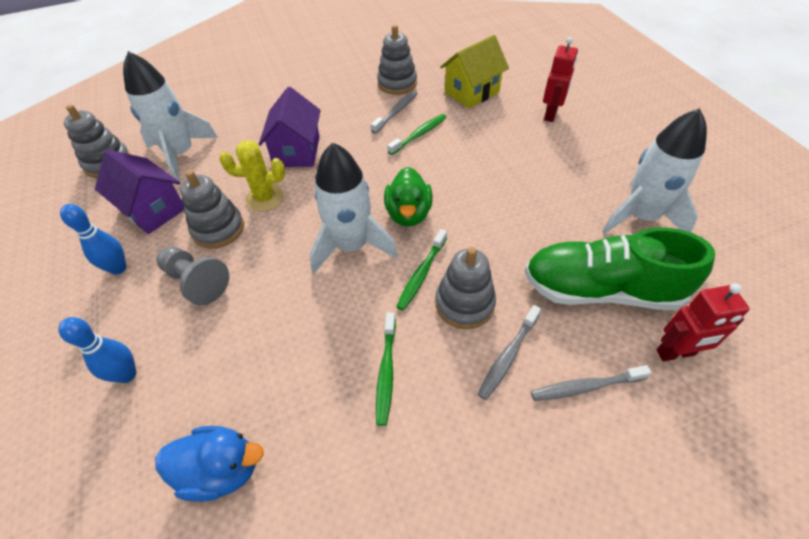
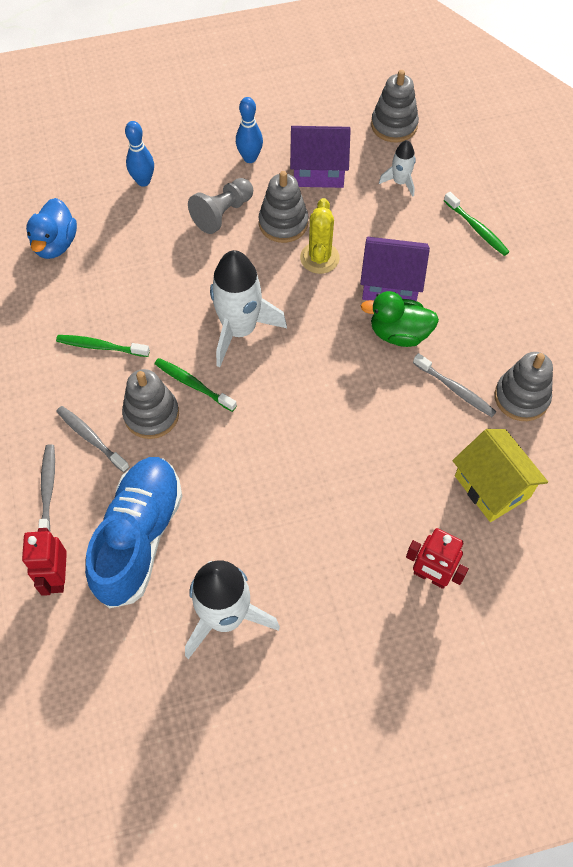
camera: 95 degrees right, 10 degrees up
(153, 210) = (318, 171): purple house -> purple house turned 45 degrees clockwise
(181, 154) = (400, 182): white rocket -> white rocket, size x0.50
(408, 214) = (273, 383): green duck -> green duck (399, 333)
(419, 134) = (406, 409): green toothbrush -> green toothbrush (477, 228)
(600, 290) = (139, 537): green shoe -> blue shoe

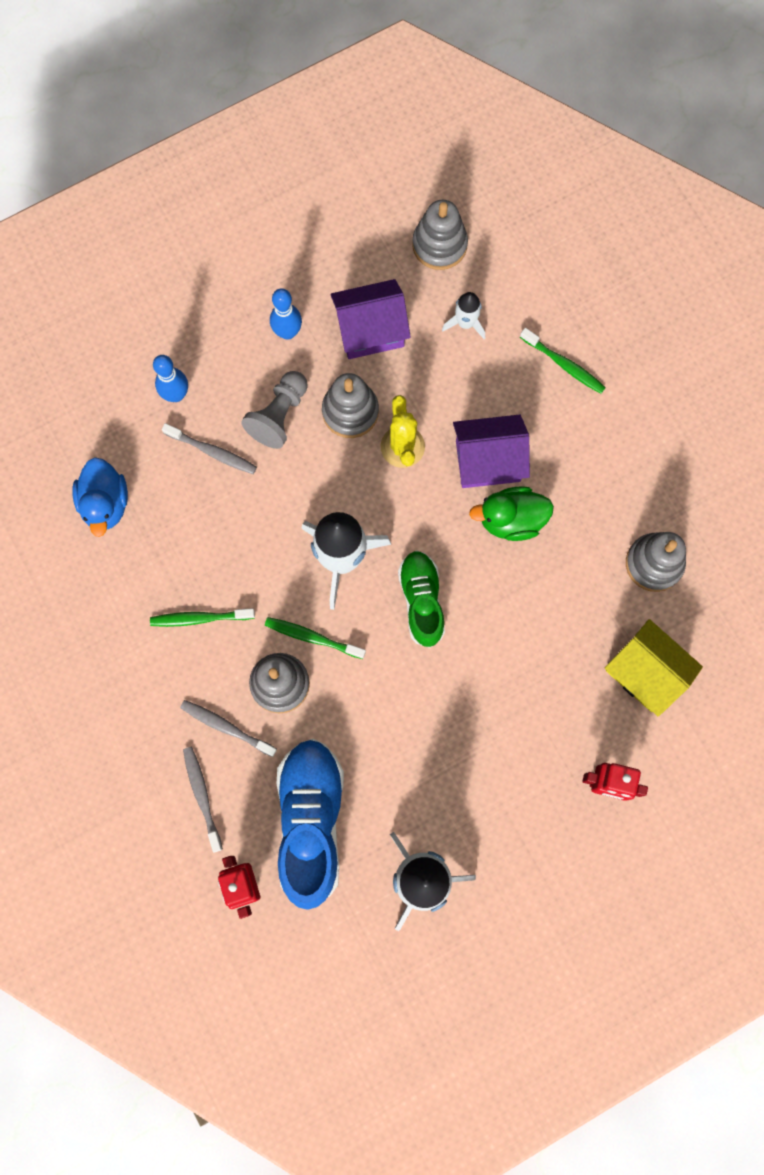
camera: 15 degrees left, 15 degrees up
(300, 378) = (421, 601): none -> green shoe
(455, 389) = (585, 572): grey toothbrush -> grey toothbrush (212, 451)

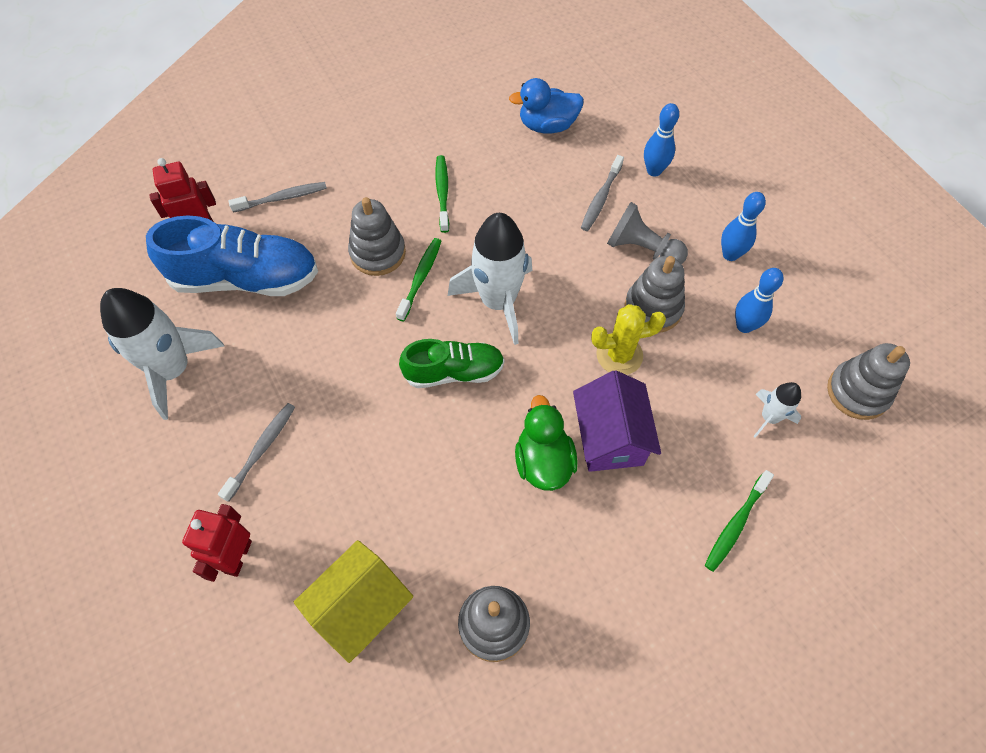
camera: 90 degrees right, 15 degrees down
(226, 727) = (341, 214): grey toothbrush -> grey toothbrush (261, 449)
(370, 330) = (744, 326): purple house -> blue bowling pin

